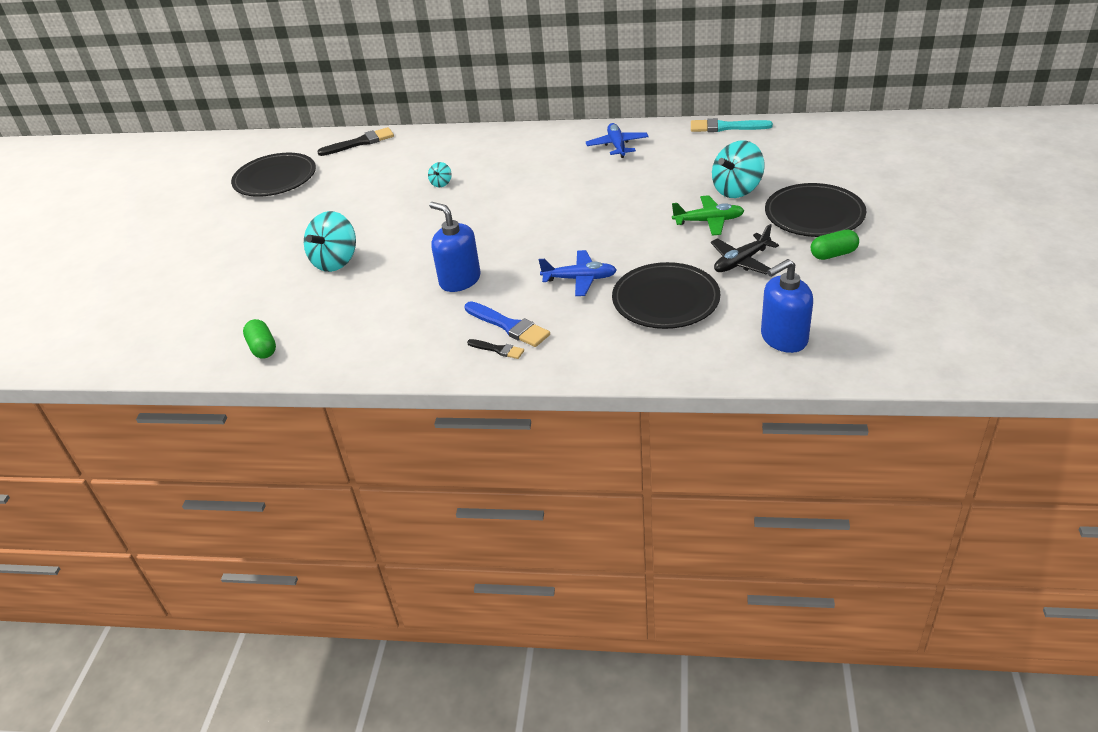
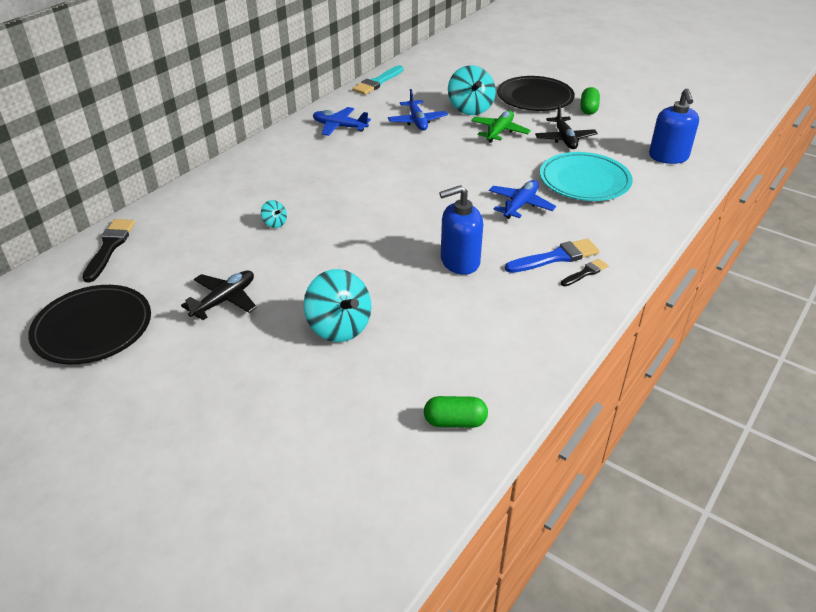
camera: 65 degrees left, 0 degrees up
(334, 207) = (224, 300): none -> black plane
(665, 300) = (584, 180): black plate -> turquoise plate
(674, 174) = (417, 121): none -> blue plane

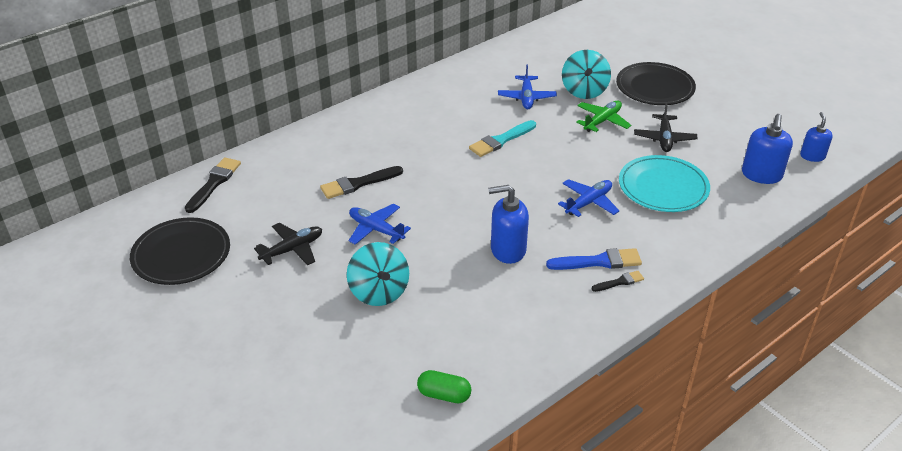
camera: 15 degrees right, 0 degrees up
(275, 223) = (358, 184): turquoise spinning top -> black brush
(339, 127) = (451, 93): blue plane -> blue plane (376, 229)
(377, 82) = (505, 48): turquoise brush -> turquoise brush (501, 140)
(588, 109) = (704, 108): green capsule -> none
(704, 135) = (812, 156): none -> blue soap dispenser

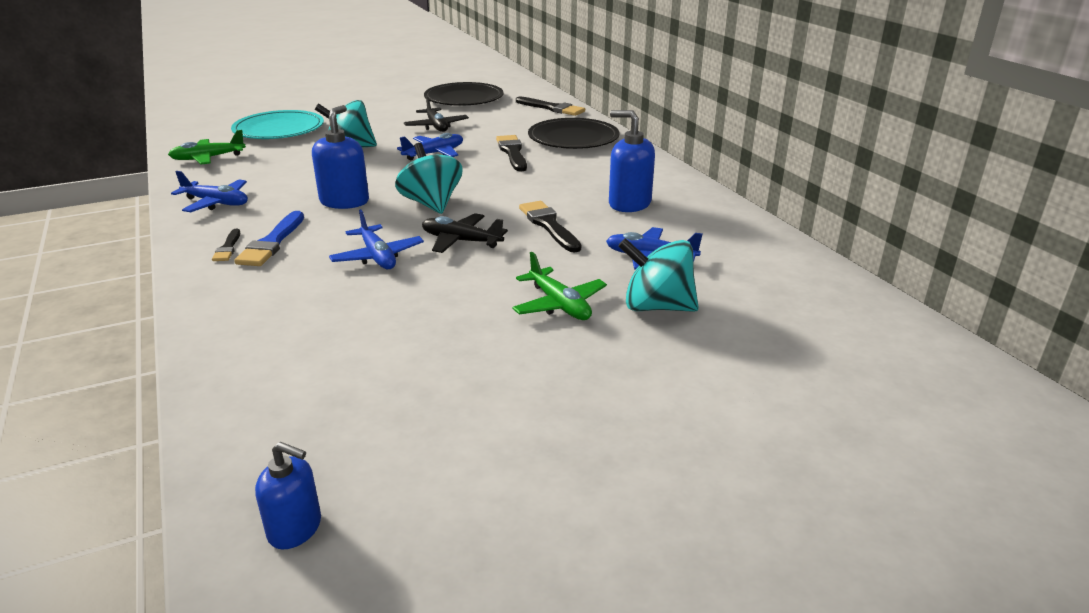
camera: 105 degrees right, 10 degrees down
(444, 395) = (208, 158): green capsule -> green plane
(490, 201) = (431, 204): none -> turquoise spinning top
(501, 140) = (549, 225): turquoise brush -> black brush
(548, 329) = (216, 203): none -> blue plane
(655, 87) = (649, 384): black plate -> black plate (573, 138)
(663, 187) = (359, 317): turquoise plate -> turquoise plate (279, 129)
(664, 139) = (477, 350): black plane -> black plane (461, 241)
(761, 175) = (301, 427): blue soap dispenser -> blue soap dispenser (629, 204)

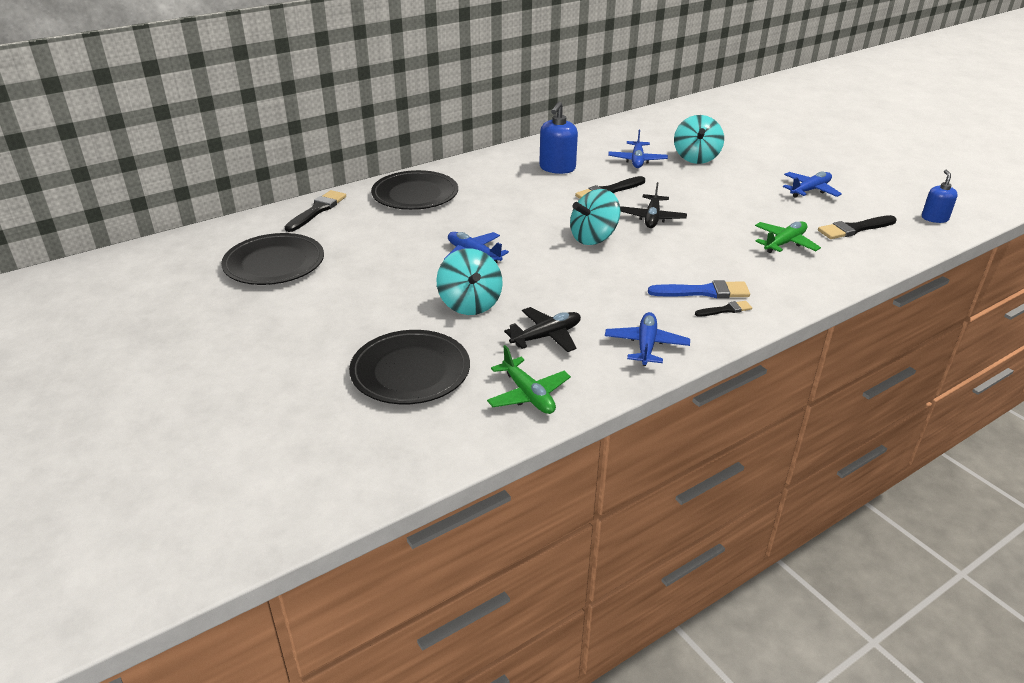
camera: 100 degrees left, 5 degrees up
(279, 129) = (410, 371): turquoise plate -> black plate
(344, 201) = (608, 277): blue soap dispenser -> none
(377, 257) = (695, 244): blue plane -> blue plane (810, 190)
(436, 126) = (386, 265): black plane -> black plane (546, 336)
(512, 152) = (460, 217): black brush -> black brush (854, 229)
(559, 304) = (713, 181): green plane -> green plane (784, 243)

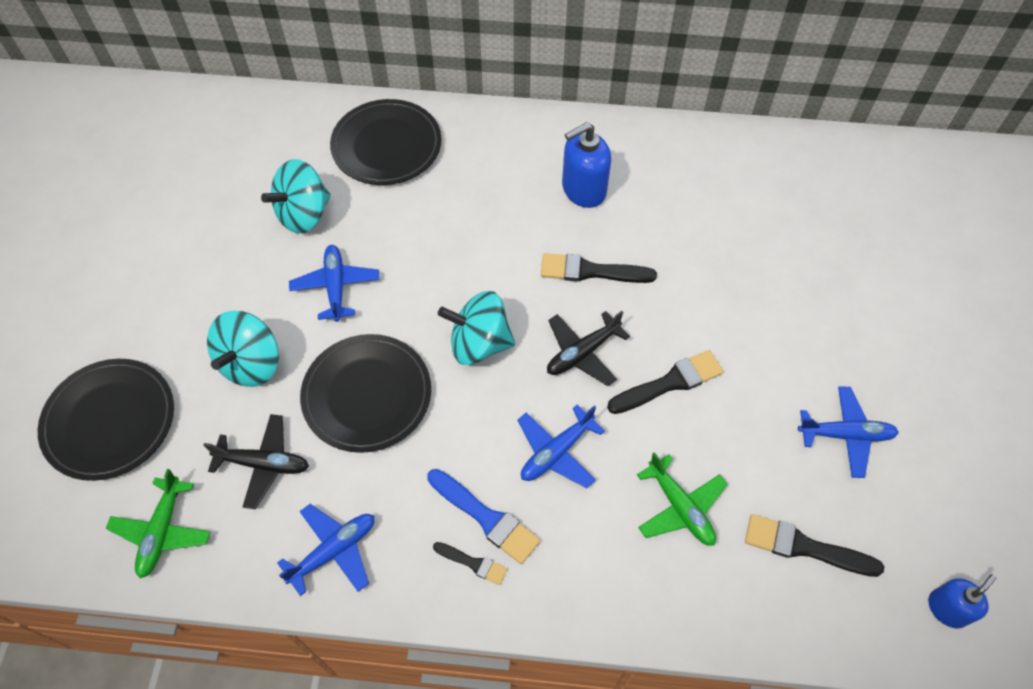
camera: 40 degrees right, 25 degrees up
(274, 263) = (159, 180): black plate -> black plate (367, 395)
(317, 210) = (273, 116): black brush -> black brush (670, 383)
(637, 160) = (695, 232): blue plane -> blue plane (556, 452)
(696, 158) = (776, 273): turquoise spinning top -> turquoise spinning top (304, 214)
(784, 243) = (680, 507): green plane -> green plane turned 60 degrees clockwise

